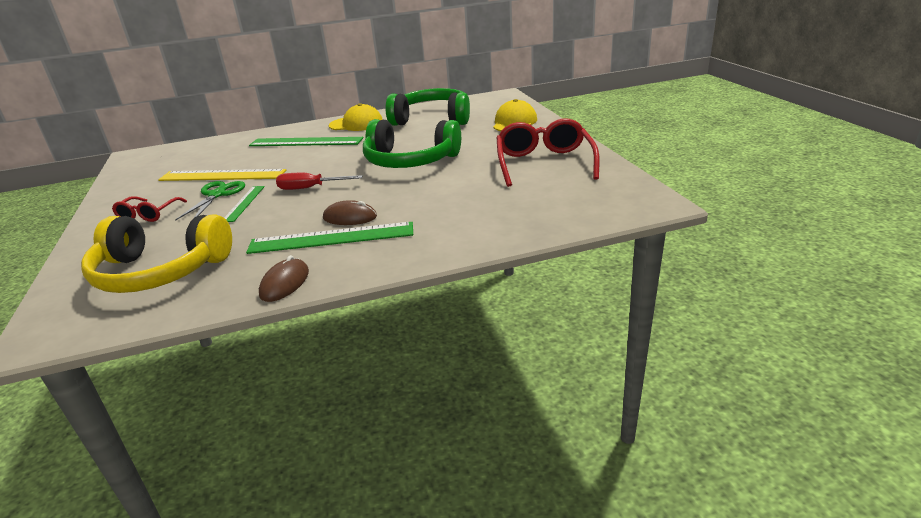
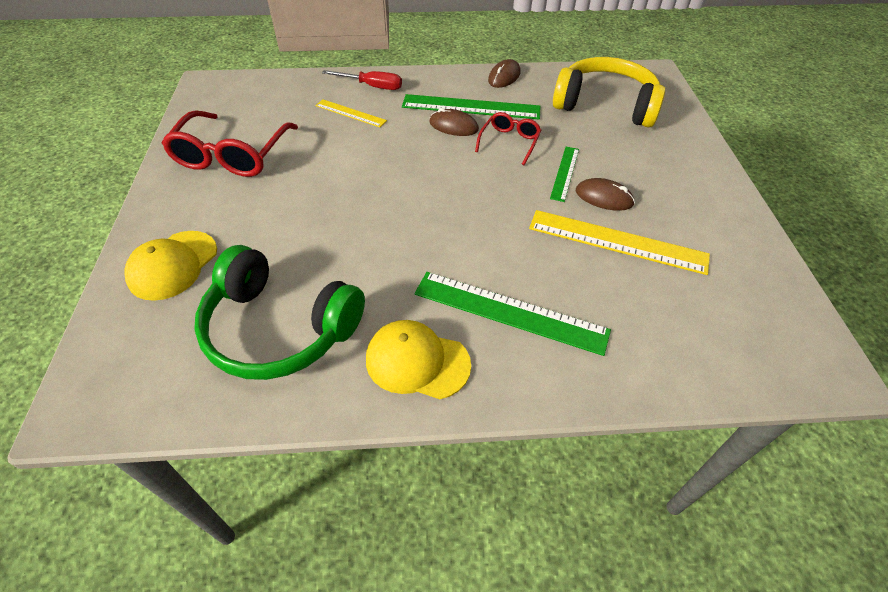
camera: 170 degrees left, 20 degrees up
(148, 214) = (668, 181): red glasses -> red glasses (509, 142)
(217, 195) = (604, 197): green scissors -> brown mouse
(310, 188) = (493, 180): red screwdriver -> red screwdriver (372, 86)
(410, 161) = (368, 203): green headphones -> none
(465, 208) = (350, 113): none -> yellow ruler

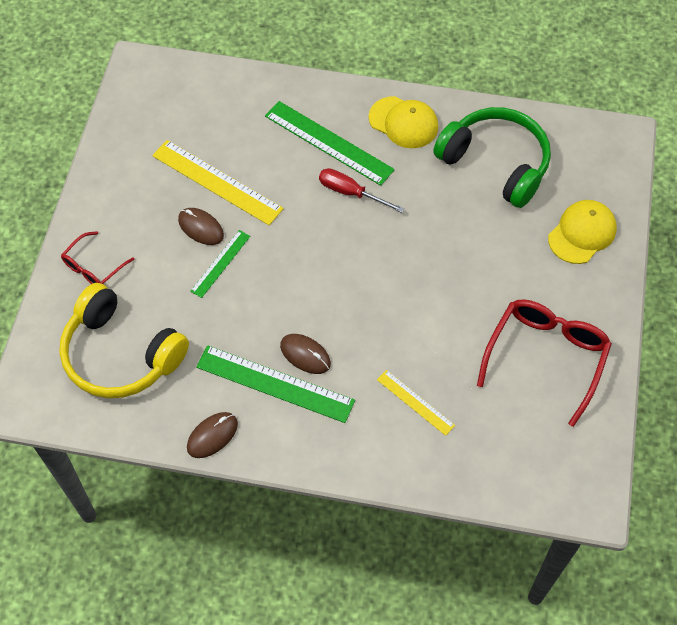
camera: 165 degrees left, 10 degrees up
(372, 86) = (382, 450): red screwdriver -> red screwdriver (350, 193)
(509, 142) = (255, 317): red glasses -> red glasses (93, 267)

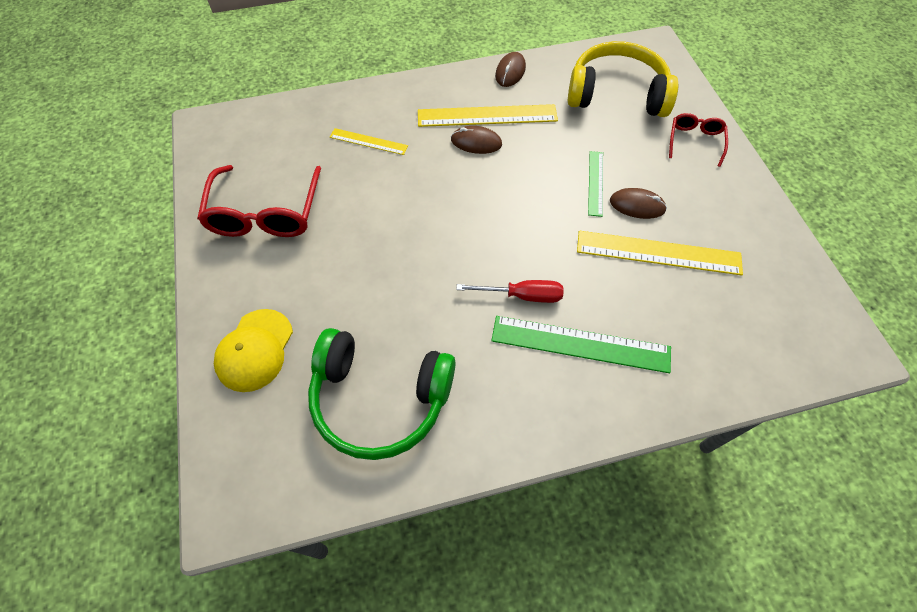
camera: 155 degrees right, 0 degrees up
(275, 383) = (487, 116): green ruler -> yellow ruler
(403, 122) = (513, 409): yellow cap -> none

